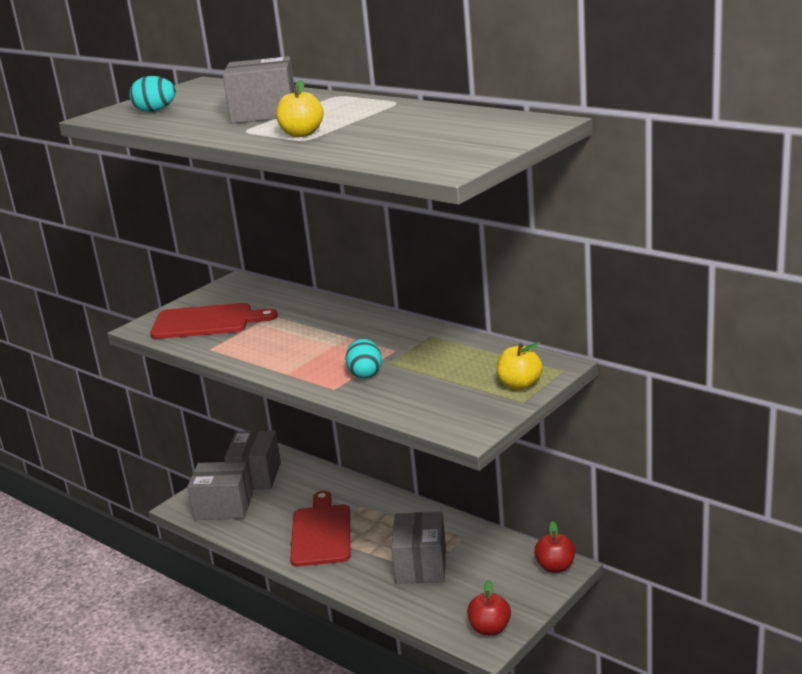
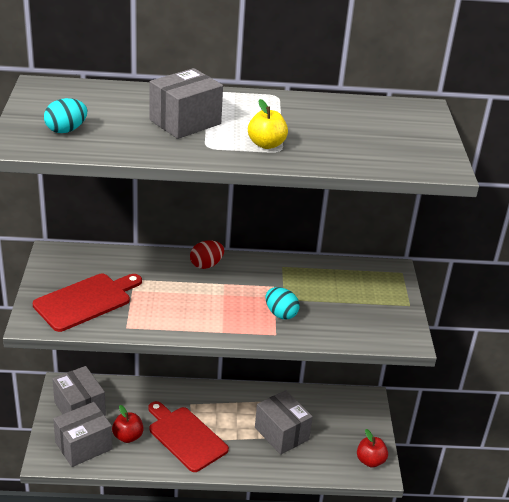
camera: 45 degrees left, 10 degrees up
(355, 318) = (206, 265): none -> red egg
(519, 385) = (392, 292): yellow apple -> none
(555, 567) = (363, 400): red apple -> red apple (128, 436)

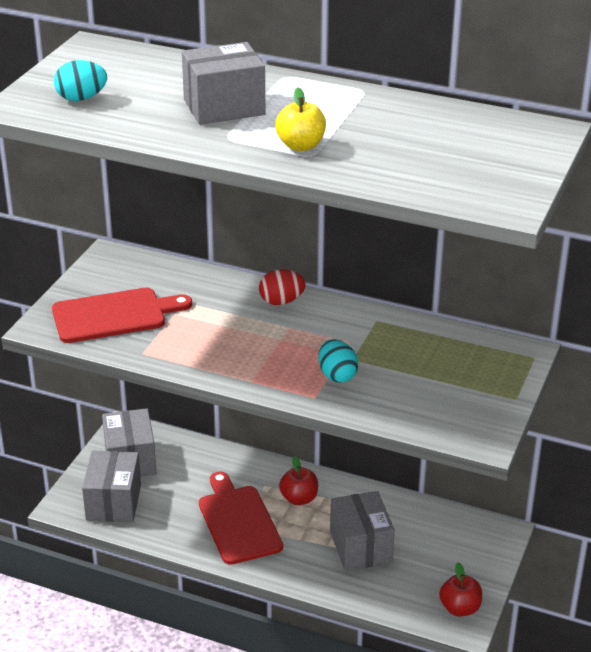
camera: 25 degrees right, 0 degrees up
(83, 446) = (113, 502): grey box -> grey box turned 75 degrees counterclockwise
(128, 436) = (170, 504): red apple -> red apple (299, 498)

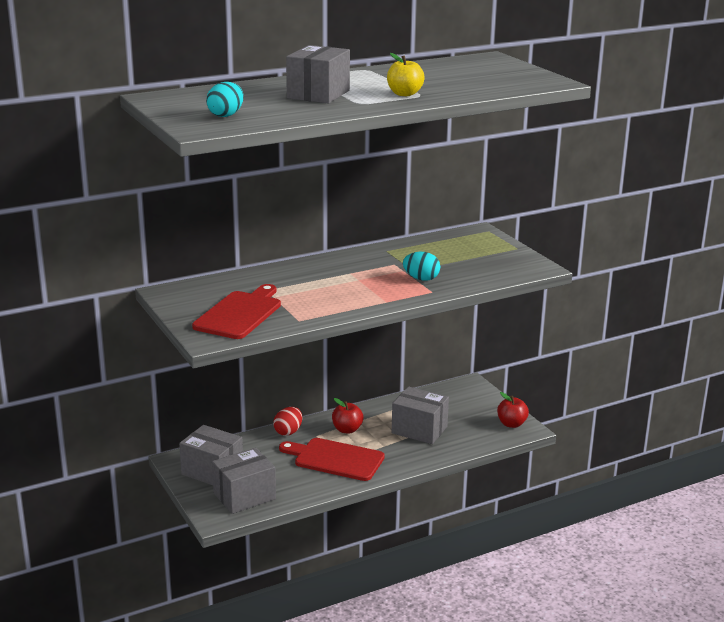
camera: 50 degrees left, 10 degrees down
(113, 502) = (244, 496): grey box -> grey box turned 75 degrees counterclockwise
(281, 301) = (319, 265): red egg -> red egg (288, 432)

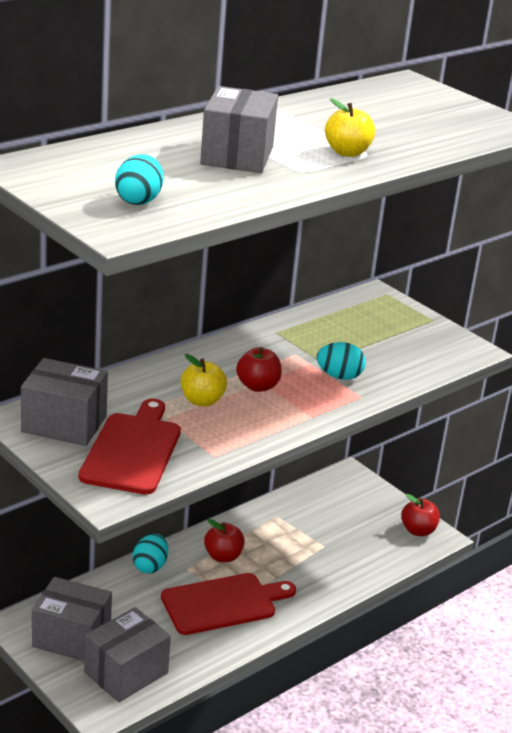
camera: 15 degrees left, 5 degrees up
(288, 432) = (150, 566): red egg -> turquoise egg
(307, 288) = (202, 401): none -> yellow apple
(335, 459) = (223, 603): red cutting board -> red cutting board turned 150 degrees clockwise
(354, 282) = (257, 386): none -> red apple
(419, 430) = (311, 549): grey box -> grey box (64, 424)

